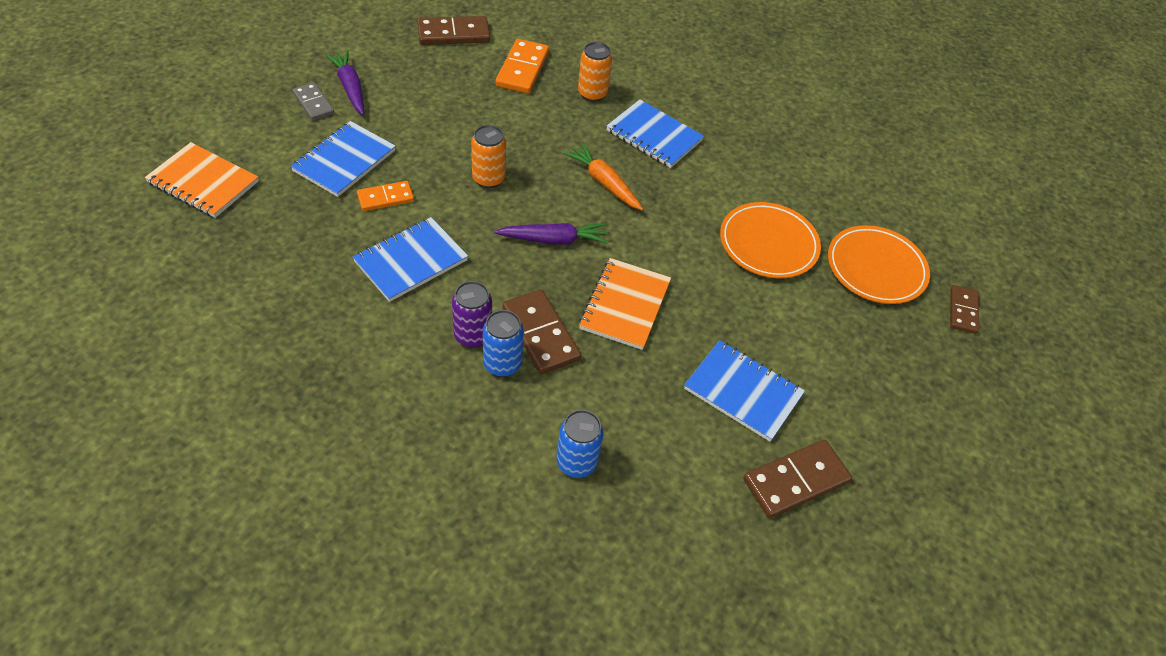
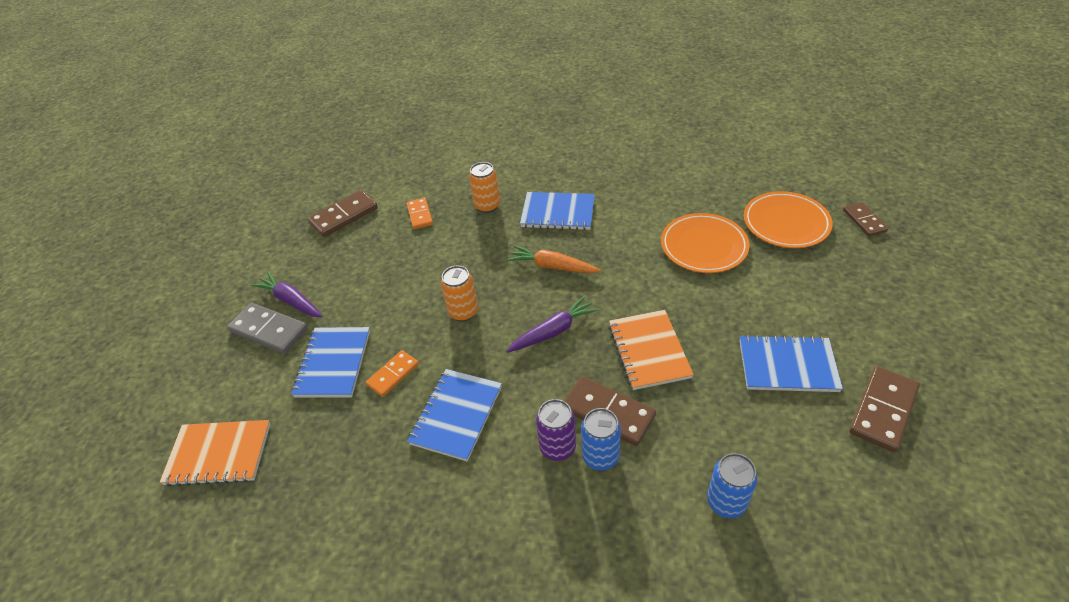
camera: 20 degrees left, 5 degrees down
(313, 103) = (269, 330): grey domino -> grey domino, size x1.58
(522, 69) = (419, 215): orange domino -> orange domino, size x0.63

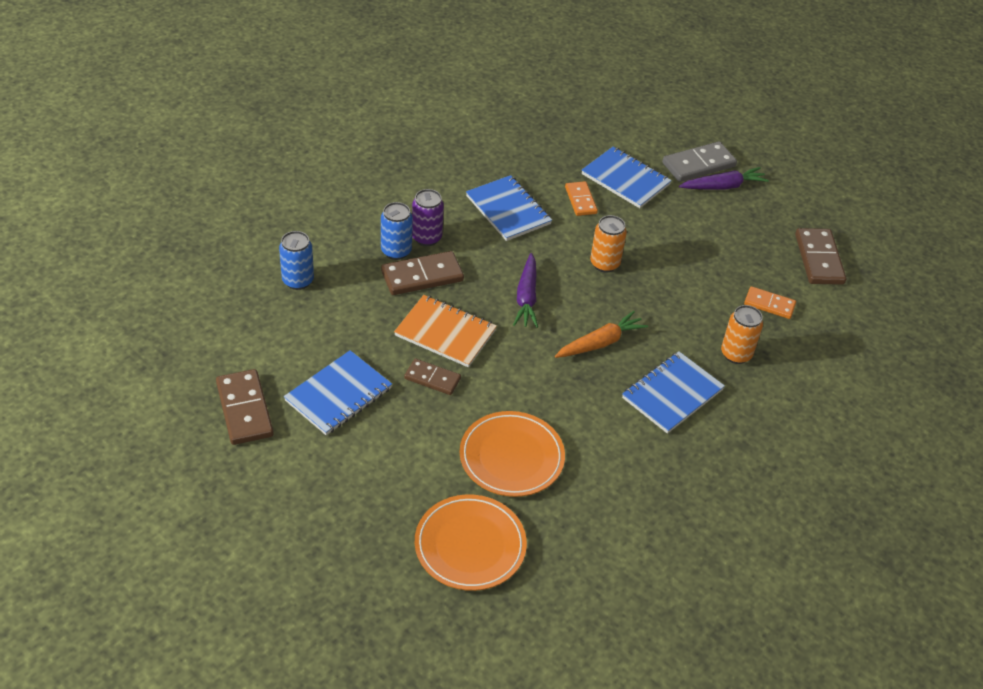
camera: 120 degrees right, 0 degrees up
(219, 454) = (598, 108): orange notebook -> none
(864, 221) = (401, 611): brown domino -> brown domino (432, 379)

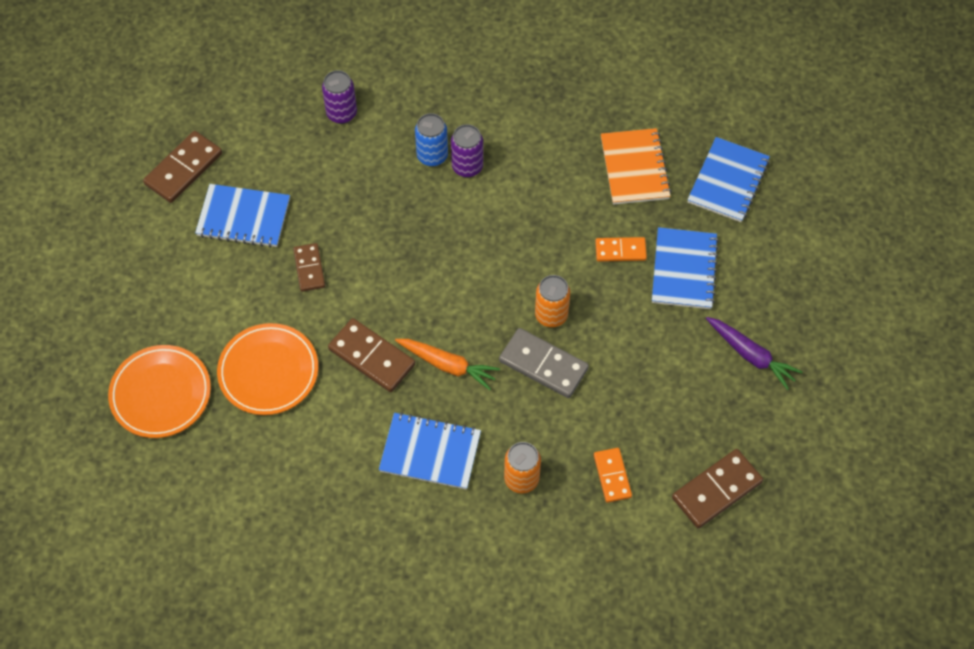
camera: 60 degrees right, 15 degrees up
(298, 281) = (341, 113): blue can -> purple can
(422, 276) = (418, 192): brown domino -> brown domino (371, 357)
(445, 333) = (366, 247): orange notebook -> orange notebook (634, 168)
(508, 210) = (556, 204): blue notebook -> blue notebook (728, 181)
(526, 297) = (457, 280): purple carrot -> none
(581, 200) = (620, 251): orange domino -> orange domino turned 45 degrees clockwise
(698, 164) = (765, 318): grey domino -> grey domino (543, 365)

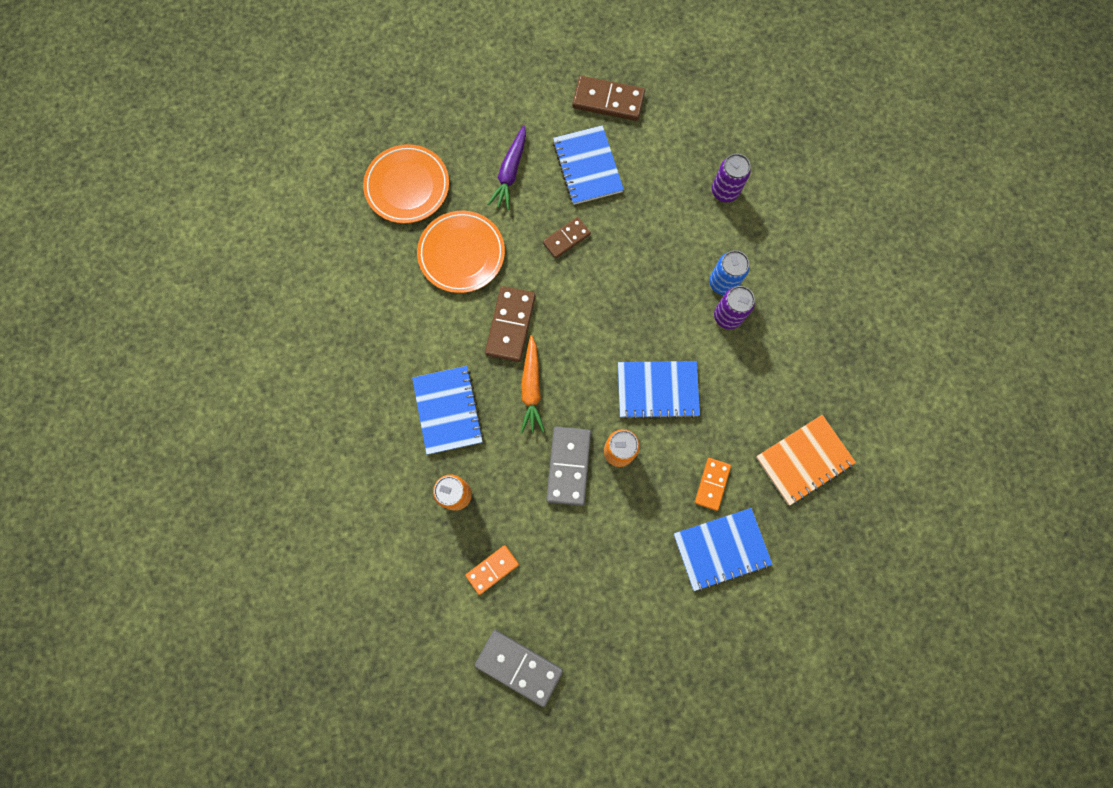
camera: 65 degrees right, 15 degrees up
(620, 251) = (712, 484): orange domino -> orange domino turned 45 degrees clockwise
(716, 490) = (519, 666): brown domino -> grey domino
(728, 181) = (835, 551): blue notebook -> blue notebook (657, 390)
(751, 355) = (664, 646): purple carrot -> purple carrot (510, 172)

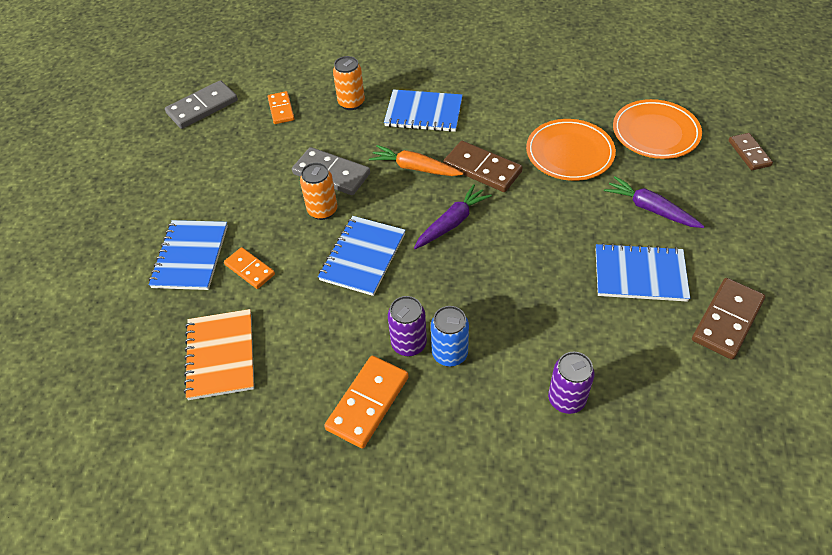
camera: 115 degrees right, 25 degrees down
(566, 238) = (557, 233): brown domino -> brown domino (749, 153)
(588, 328) = (452, 223): none -> purple carrot
(790, 326) = (368, 403): none -> orange domino

